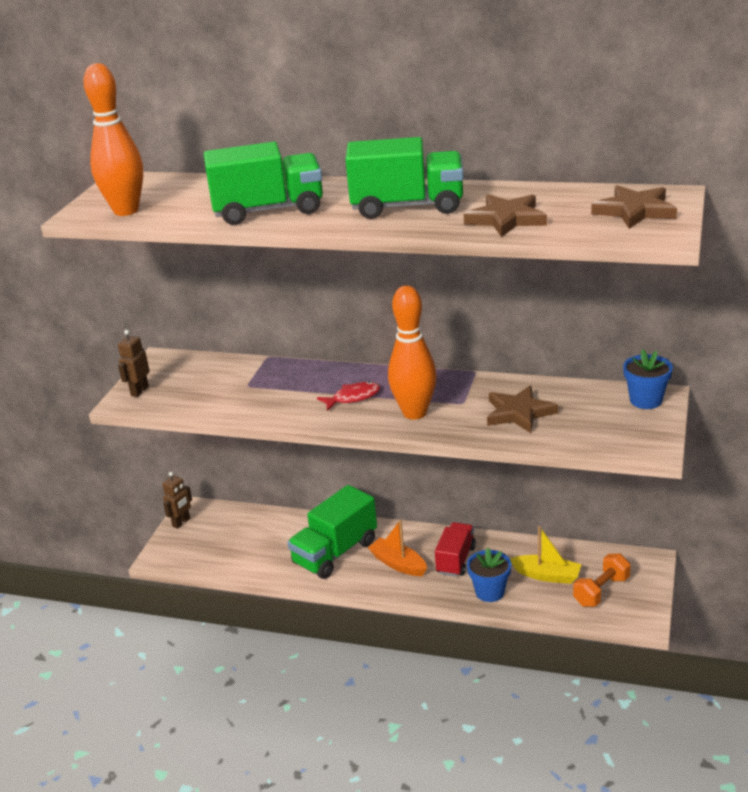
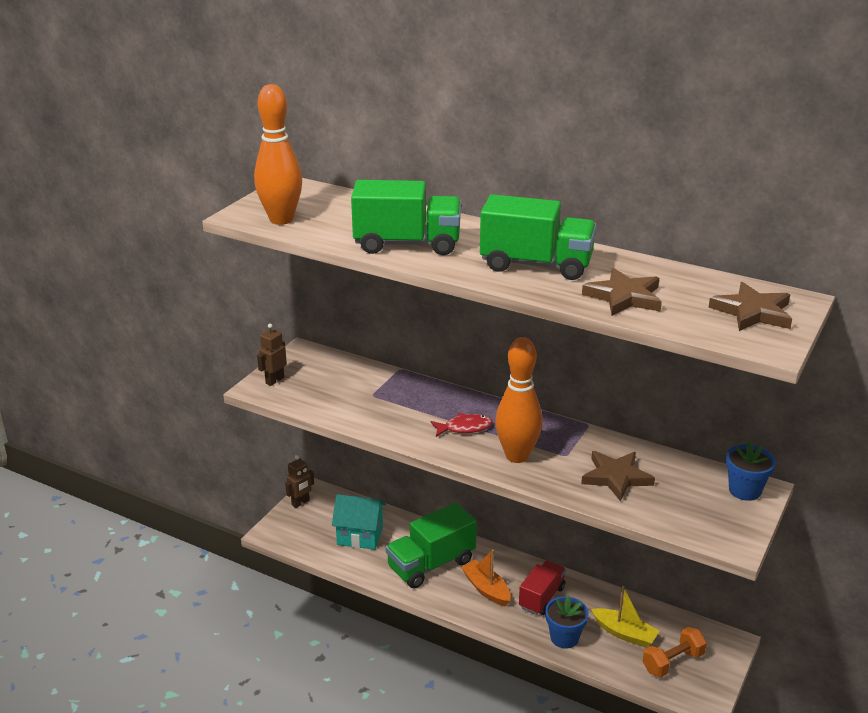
camera: 10 degrees right, 0 degrees up
(253, 541) = (360, 536): none -> turquoise house

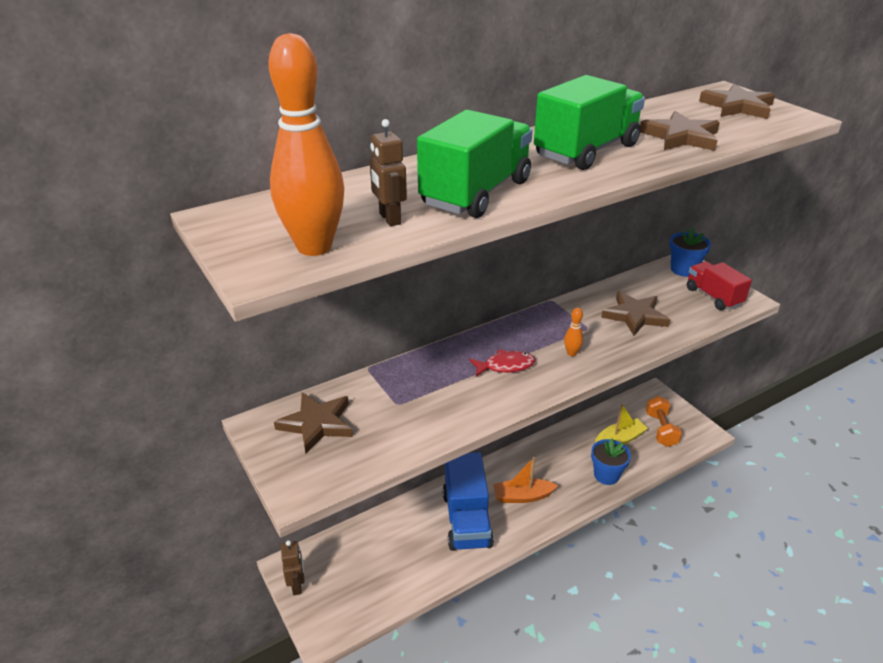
camera: 60 degrees left, 5 degrees up
(274, 380) = (296, 469): brown robot -> brown robot (389, 219)
(322, 371) = (317, 424): none -> brown star
(360, 536) = (389, 556): turquoise house -> none
(431, 564) = (466, 519): green truck -> blue truck
(464, 428) = (505, 366): red fish -> red fish turned 60 degrees clockwise
(517, 456) = (571, 353): orange bowling pin -> orange bowling pin, size x0.40
(541, 597) = (554, 467): red truck -> red truck (713, 296)

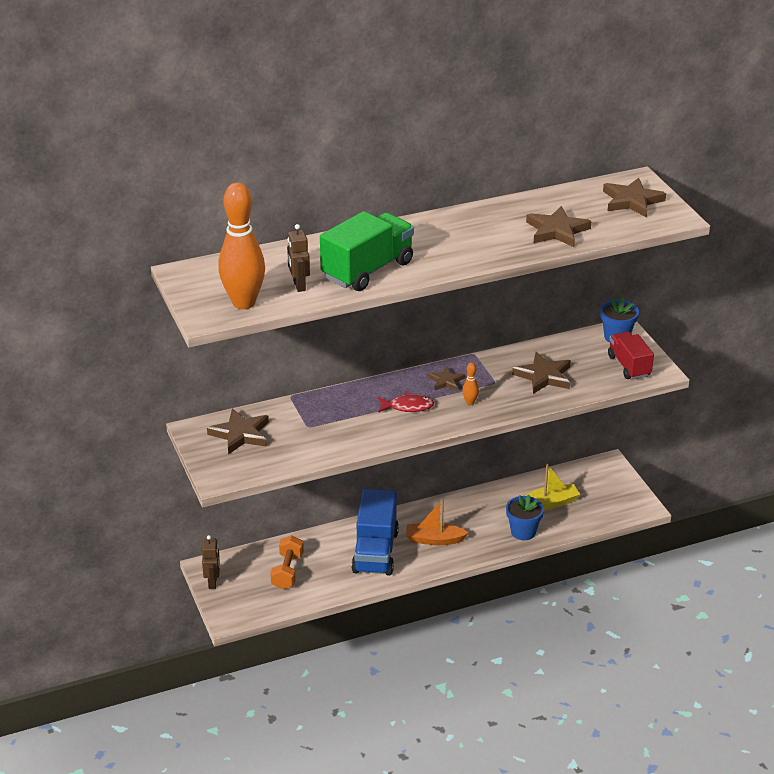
camera: 10 degrees right, 0 degrees up
(535, 332) = (446, 381): none -> brown star
(586, 151) = (471, 238): green truck -> none
(661, 429) = (597, 499): orange dumbbell -> orange dumbbell (287, 572)

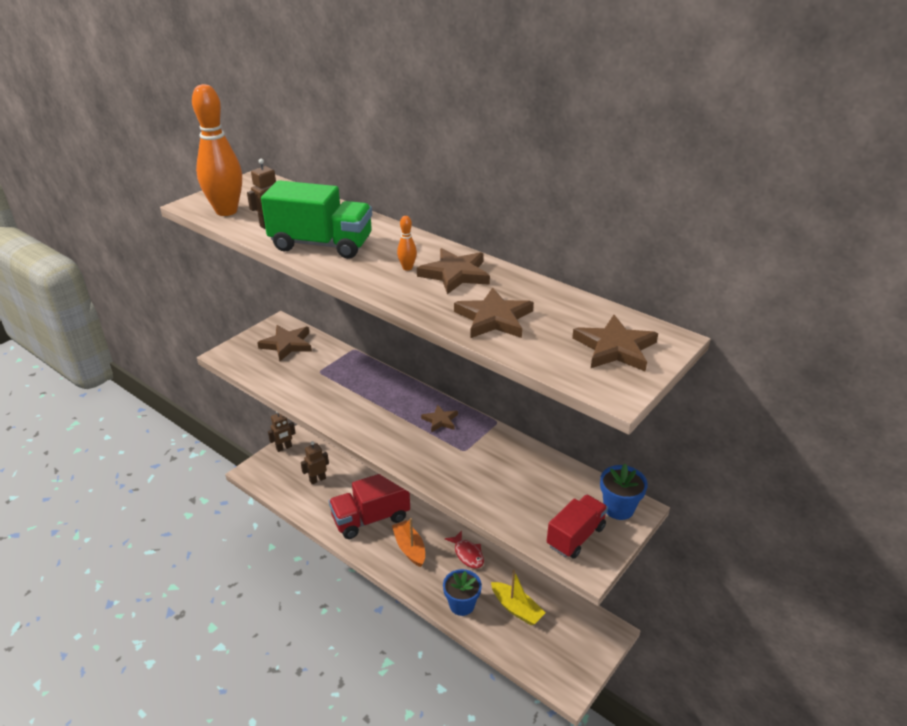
camera: 60 degrees right, 0 degrees up
(287, 572) = (317, 479): orange dumbbell -> brown robot
(375, 552) = (371, 518): blue truck -> red truck
(408, 407) = (385, 412): red fish -> red fish (467, 554)
(470, 402) = (419, 446): orange bowling pin -> orange bowling pin (407, 268)
(544, 376) = (501, 479): brown star -> brown star (455, 274)

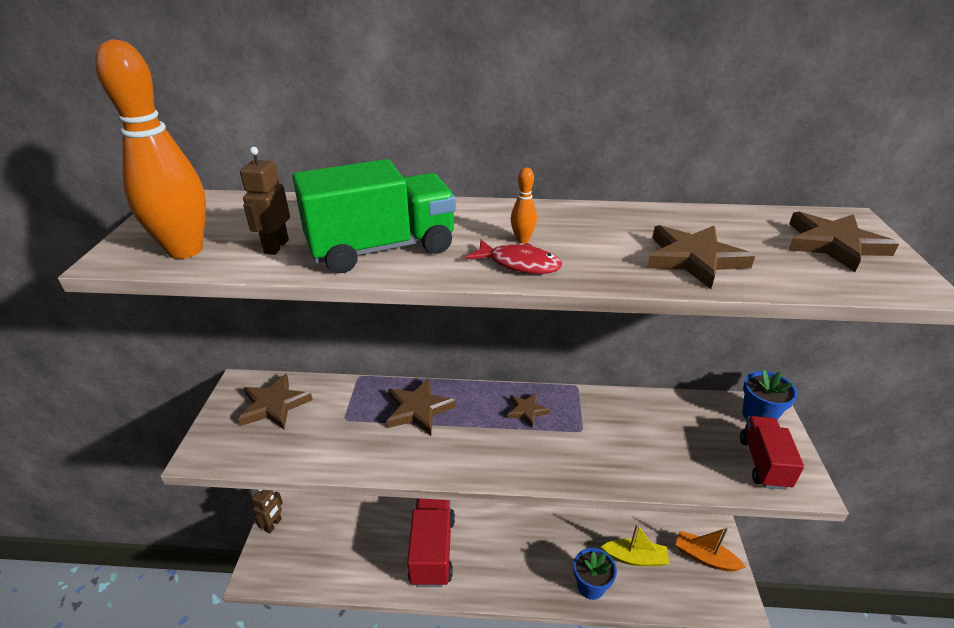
camera: 35 degrees left, 0 degrees up
(317, 479) = (341, 540): brown robot -> none
(371, 518) = (432, 550): red truck -> red truck turned 150 degrees clockwise
(409, 548) = (496, 558): orange boat -> orange boat (705, 557)
(455, 274) = (581, 229): brown star -> brown star (418, 409)
(467, 554) = (550, 531): red fish -> red fish (519, 264)

